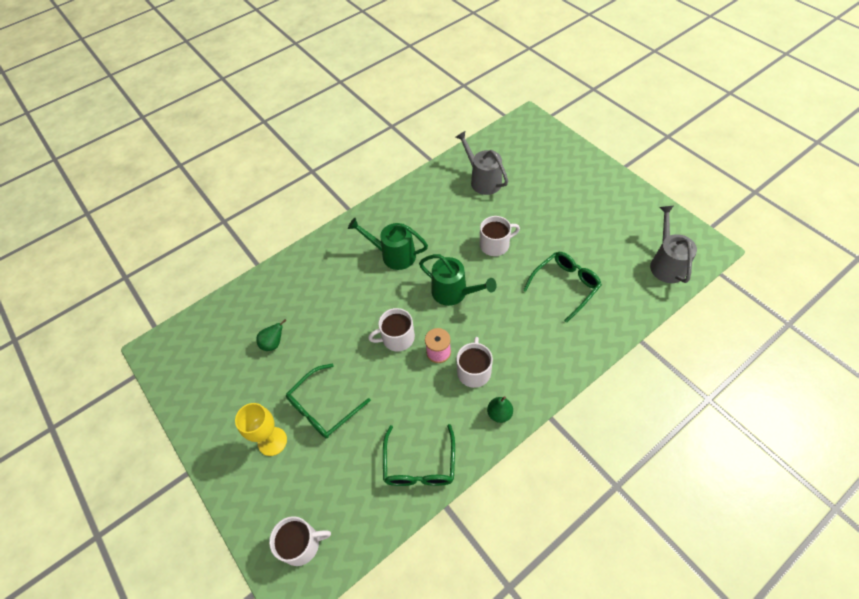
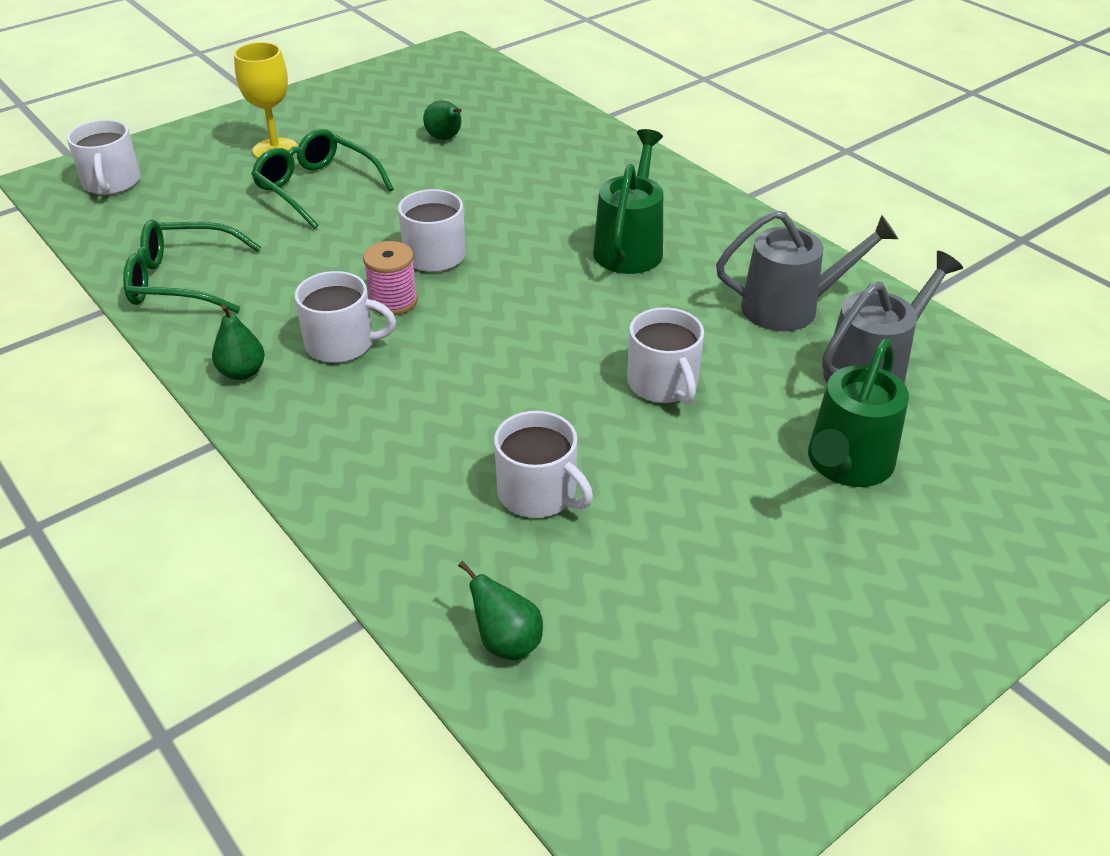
camera: 85 degrees right, 15 degrees down
(454, 293) = (531, 321): green watering can -> green watering can (846, 465)
(565, 285) = (538, 493): green glasses -> white mug
(641, 292) = (506, 642): none -> green pear
(666, 263) = (605, 720): grey watering can -> grey watering can (790, 307)

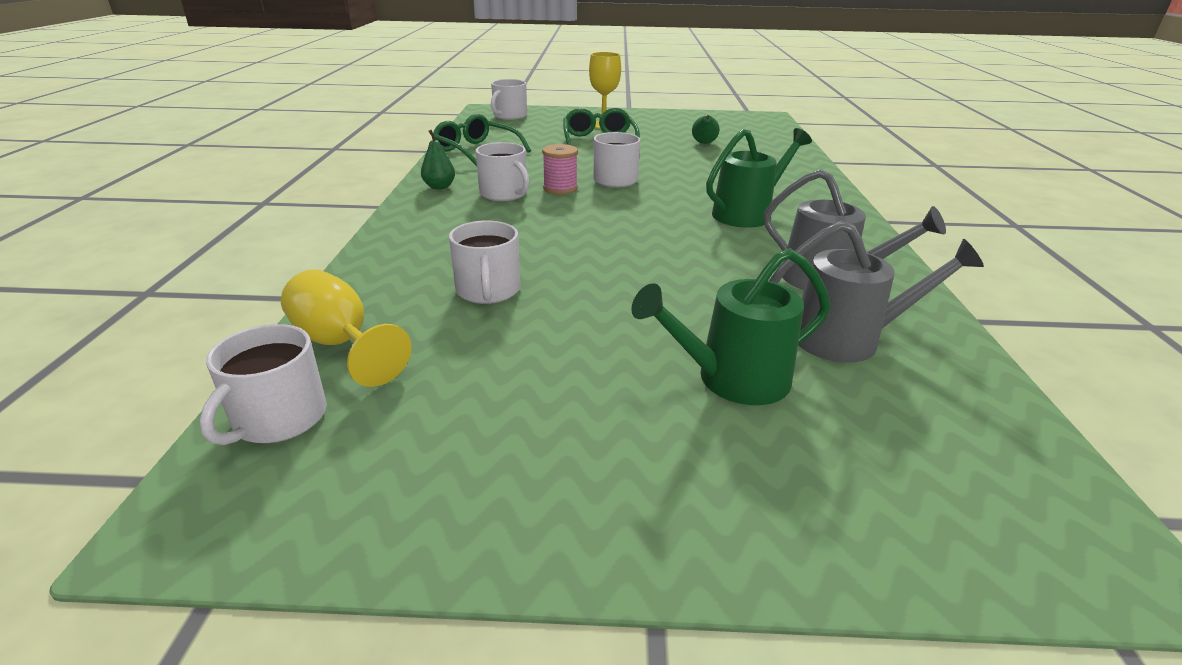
camera: 40 degrees right, 10 degrees down
(506, 642) = (341, 344): green pear -> yellow goblet
(663, 384) = (659, 278): white mug -> white mug (278, 418)

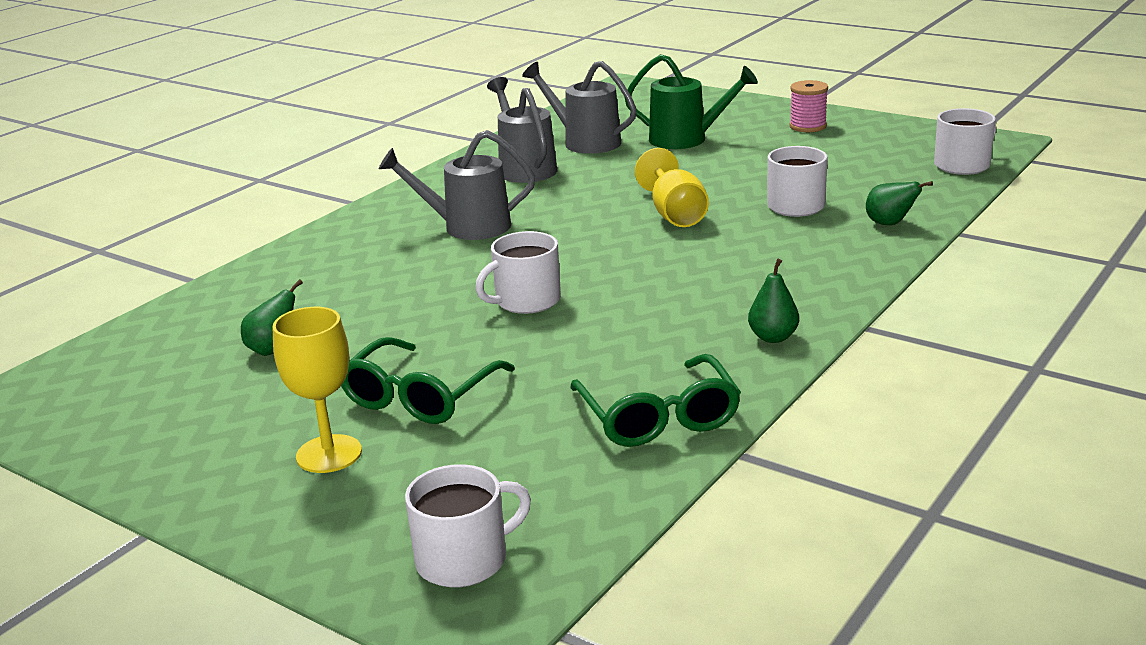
camera: 145 degrees left, 5 degrees down
(341, 344) = (924, 191): yellow goblet -> yellow goblet (675, 214)
(377, 287) = (890, 224): none -> green pear
(504, 194) = (695, 306): white mug -> none
(560, 188) = (615, 300): pink spool -> pink spool (808, 126)
(747, 214) = (467, 227): green watering can -> grey watering can

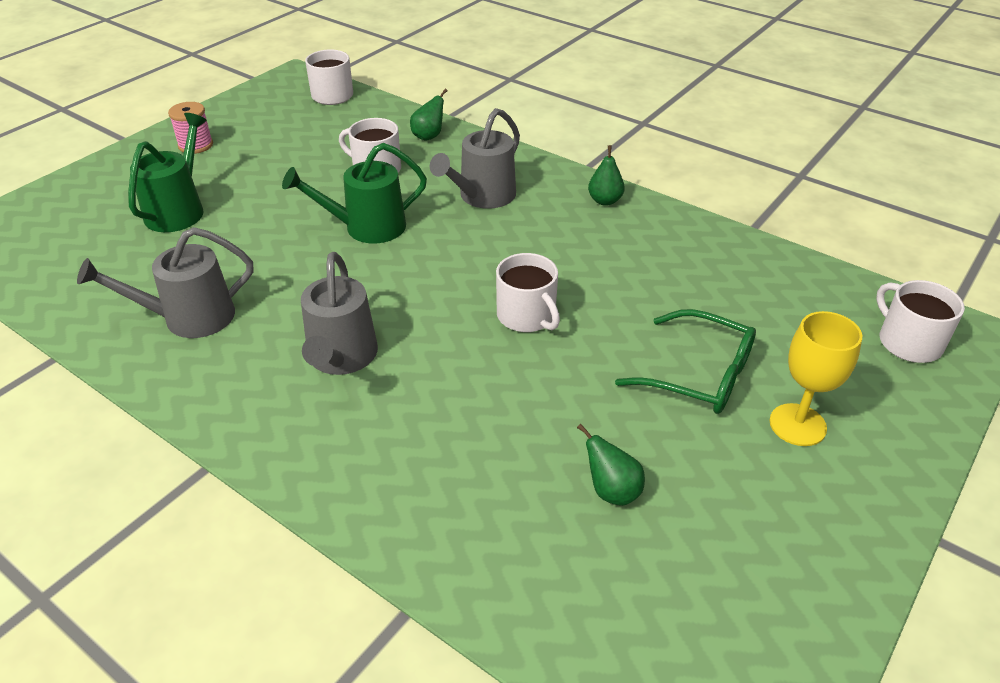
camera: 90 degrees left, 15 degrees up
(585, 142) = (136, 273): grey watering can -> grey watering can (482, 197)
(659, 418) = (719, 255): green glasses -> none
(675, 214) = (366, 228): yellow goblet -> green watering can

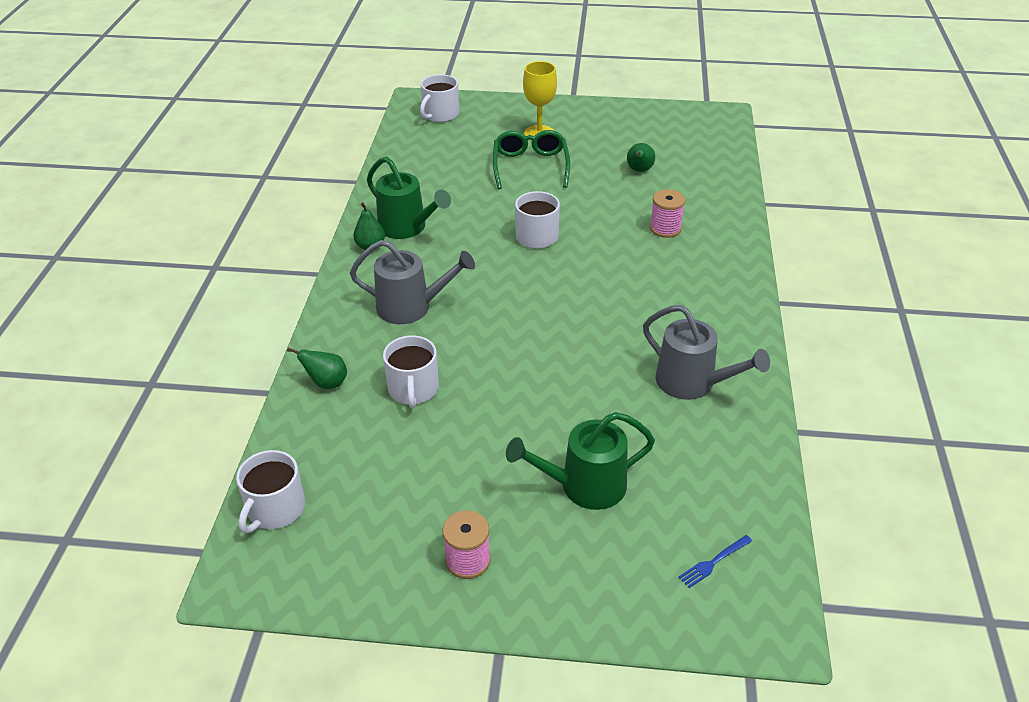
camera: 120 degrees left, 0 degrees up
(37, 238) = (713, 562): none -> blue fork
(341, 358) = (650, 292): grey watering can -> none
(366, 228) = (506, 350): green watering can -> green watering can (407, 227)
(443, 438) = (665, 228): none -> pink spool

